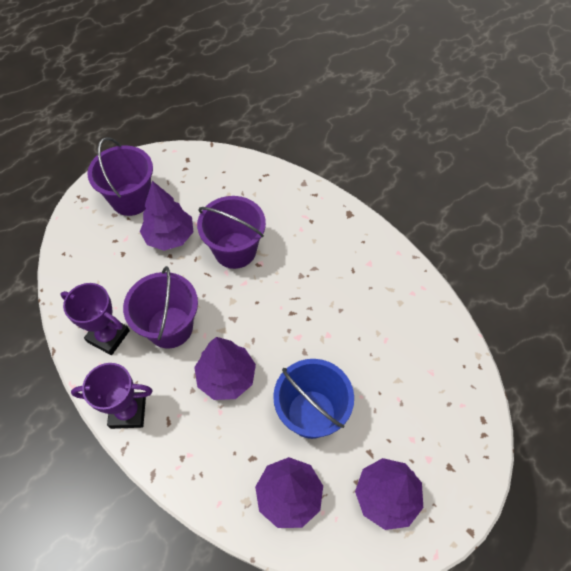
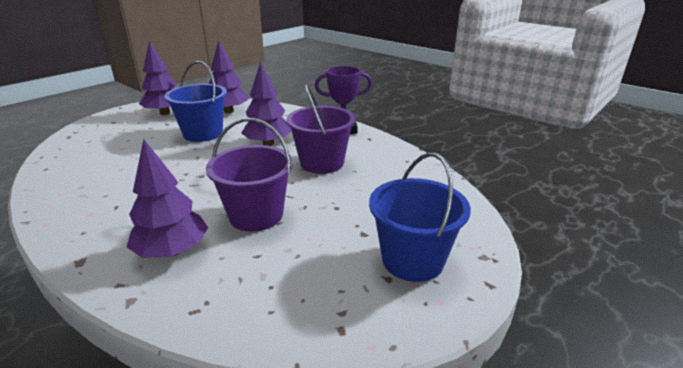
camera: 175 degrees right, 30 degrees down
(108, 336) = (377, 156): purple trophy -> none
(131, 199) = (412, 260): purple bucket -> blue bucket
(170, 236) = (341, 223): purple tree -> purple tree (172, 251)

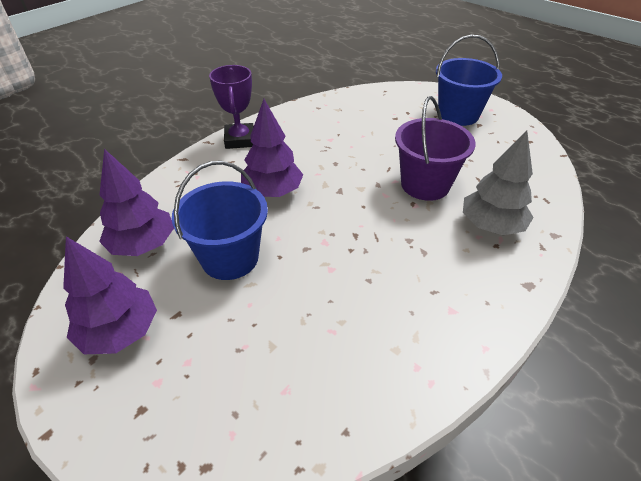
camera: 90 degrees left, 15 degrees up
(172, 251) = (491, 226): purple tree -> grey tree
(322, 163) = (323, 152): purple bucket -> none

